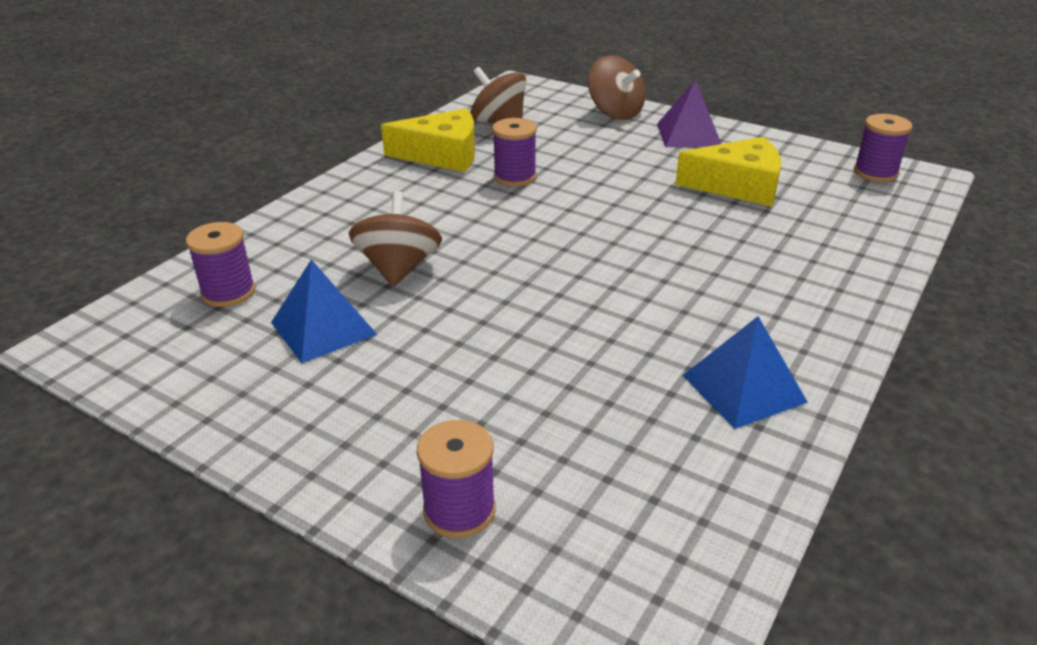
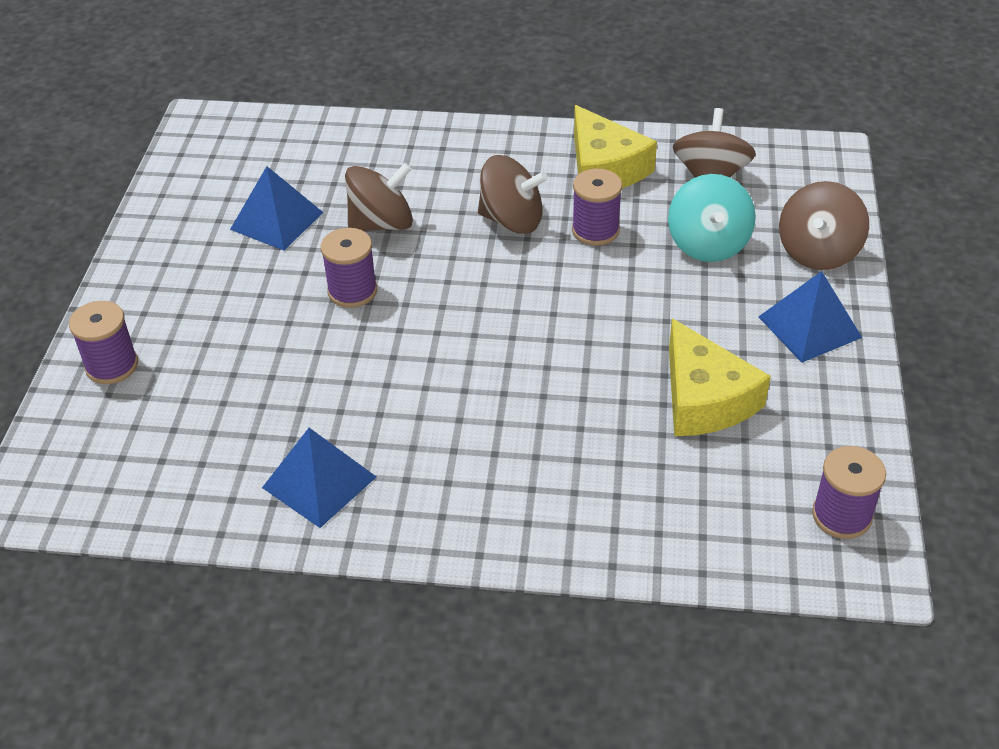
camera: 65 degrees right, 10 degrees up
(228, 292) = (296, 155): purple spool -> purple spool (352, 291)
(464, 206) = (512, 220): none -> brown spinning top
(572, 142) = (708, 244): none -> turquoise spinning top
(688, 135) = (809, 327): purple pyramid -> blue pyramid

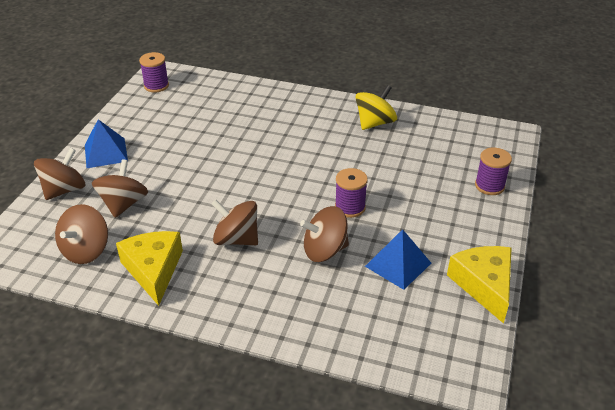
camera: 170 degrees left, 5 degrees down
(319, 482) = (375, 123): blue pyramid -> yellow spinning top
(595, 230) = (186, 223): purple spool -> none
(704, 399) = (182, 130): yellow cheese -> yellow cheese (484, 285)
(708, 244) = (123, 204): turquoise spinning top -> brown spinning top

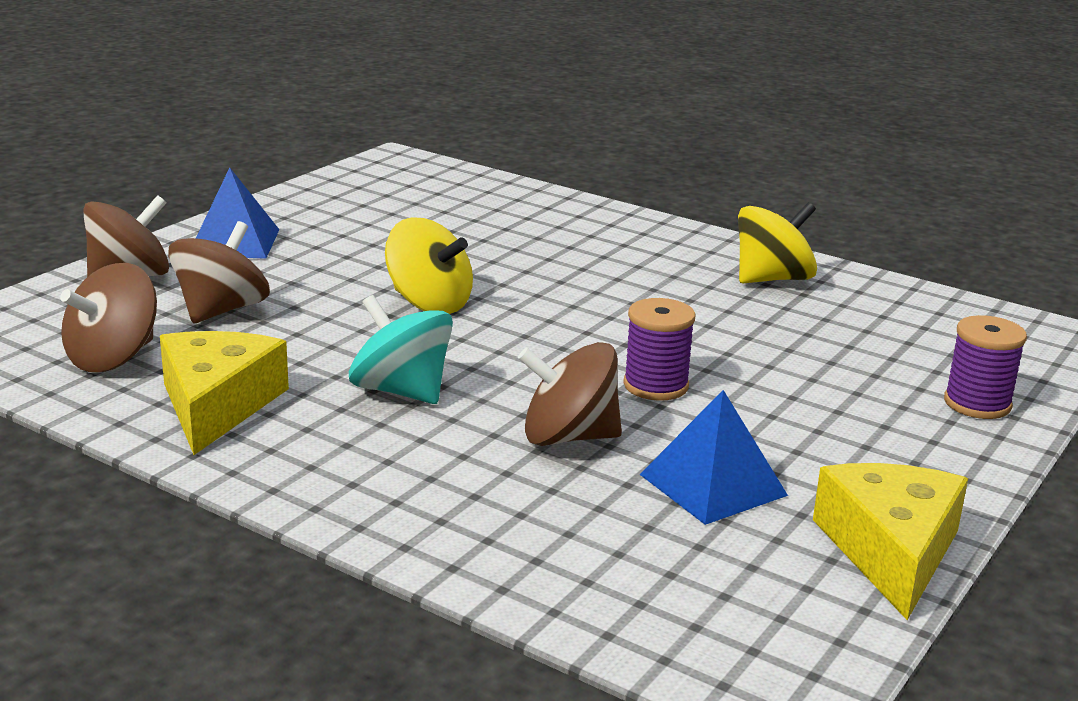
camera: 15 degrees right, 15 degrees down
(156, 86) = (379, 174): purple spool -> none
(223, 176) = (429, 304): none -> yellow spinning top
(236, 239) = (401, 391): brown spinning top -> turquoise spinning top

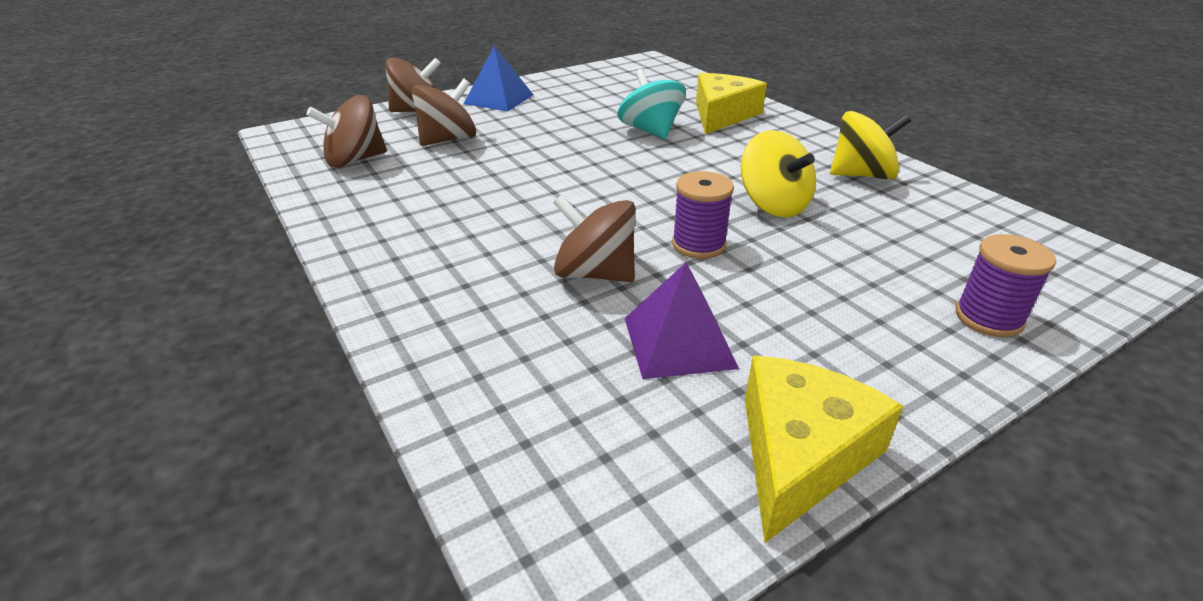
camera: 25 degrees right, 10 degrees up
(217, 405) = (381, 202): yellow cheese -> yellow cheese (722, 115)
(401, 391) = (507, 214): turquoise spinning top -> turquoise spinning top (650, 131)
(429, 304) = (583, 155): yellow spinning top -> yellow spinning top (773, 205)
(713, 484) = (679, 342): blue pyramid -> purple pyramid

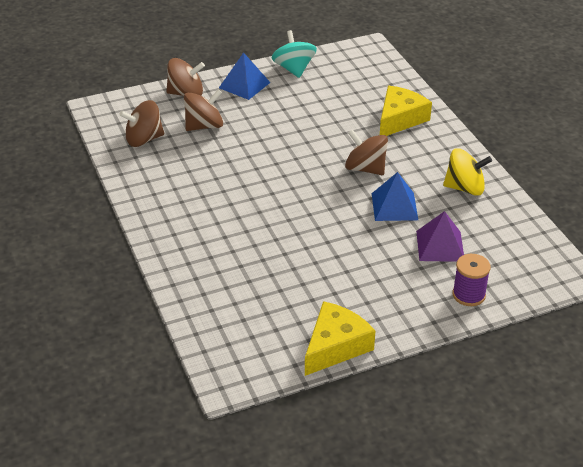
camera: 10 degrees right, 5 degrees up
(595, 273) = (272, 243): brown spinning top -> brown spinning top (365, 168)
(650, 131) = (342, 131): turquoise spinning top -> turquoise spinning top (294, 69)
(679, 342) = (303, 288): purple pyramid -> purple pyramid (440, 246)
(698, 245) = (336, 231): purple spool -> none
(773, 205) = (394, 206): yellow spinning top -> blue pyramid

